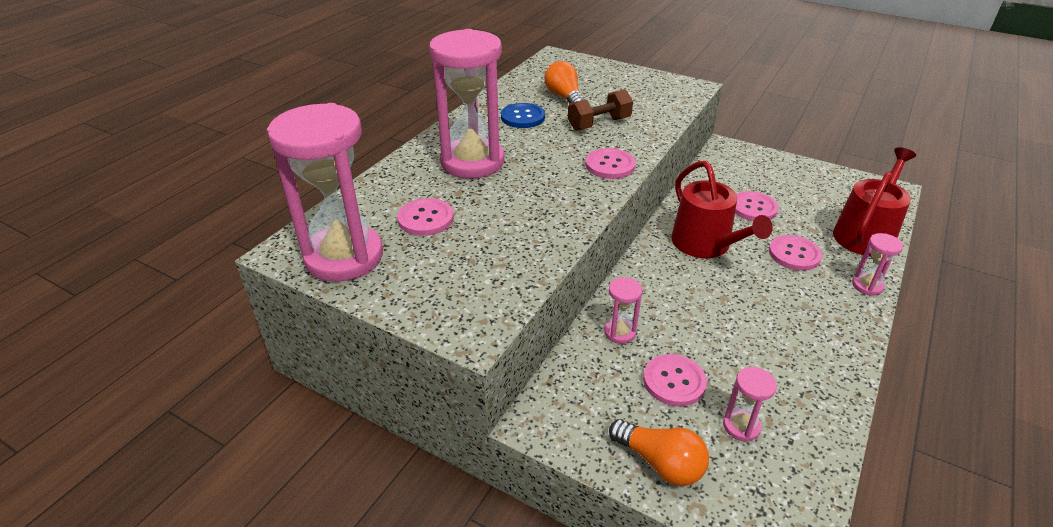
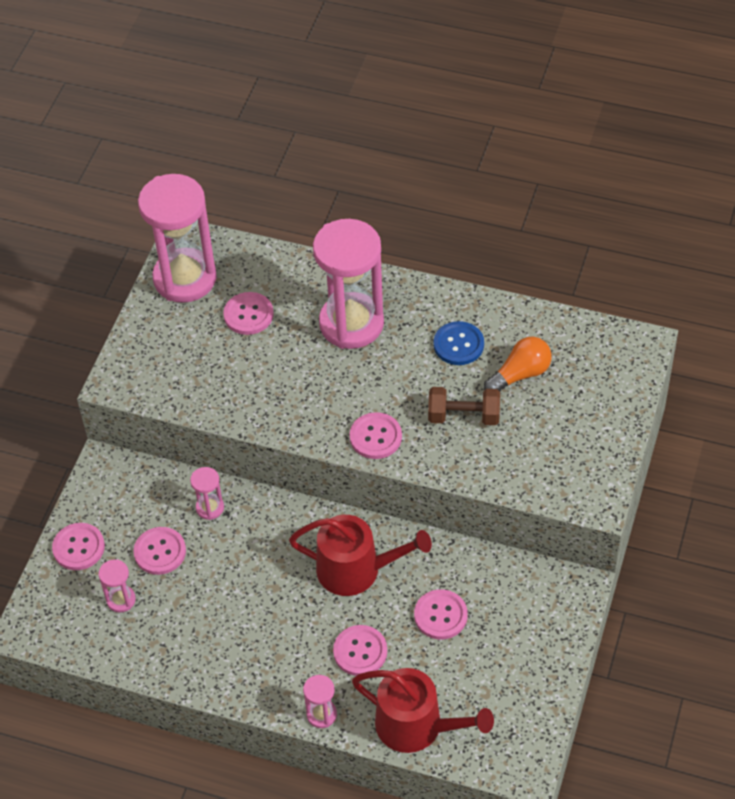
camera: 80 degrees right, 15 degrees up
(599, 124) = (464, 416): brown dumbbell -> brown dumbbell turned 45 degrees counterclockwise
(660, 463) = (78, 547): orange light bulb -> pink button
(705, 245) = (356, 569): red watering can -> red watering can turned 135 degrees counterclockwise

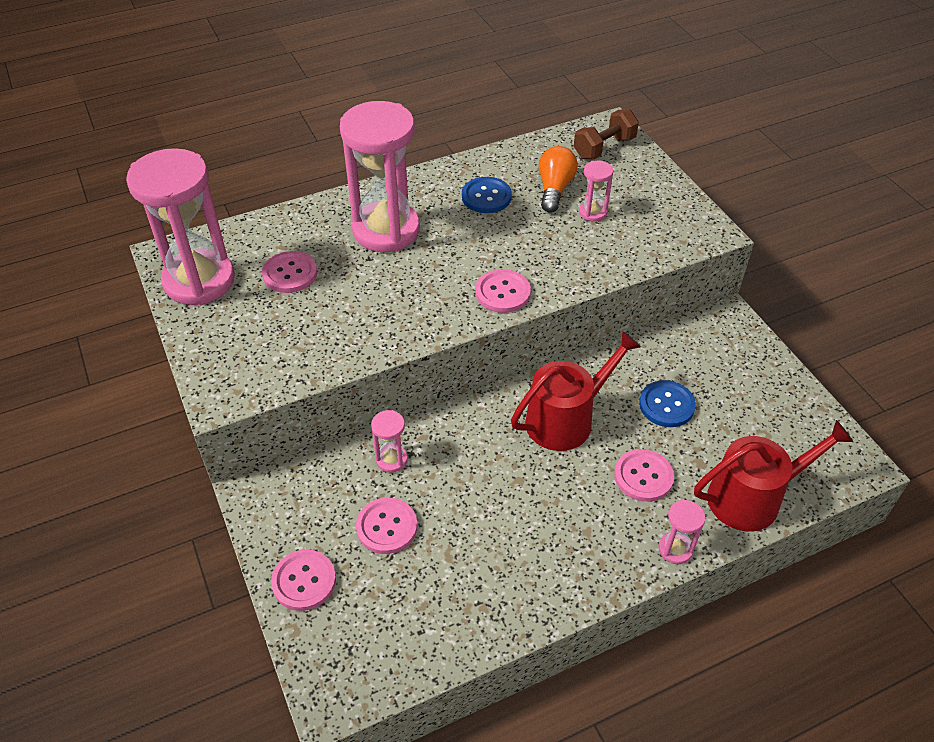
camera: 45 degrees left, 5 degrees down
(121, 600) = (395, 595): pink hourglass -> pink hourglass (593, 212)
(440, 615) = (666, 405): pink button -> blue button
(464, 416) = (550, 238): brown dumbbell -> brown dumbbell (604, 148)

